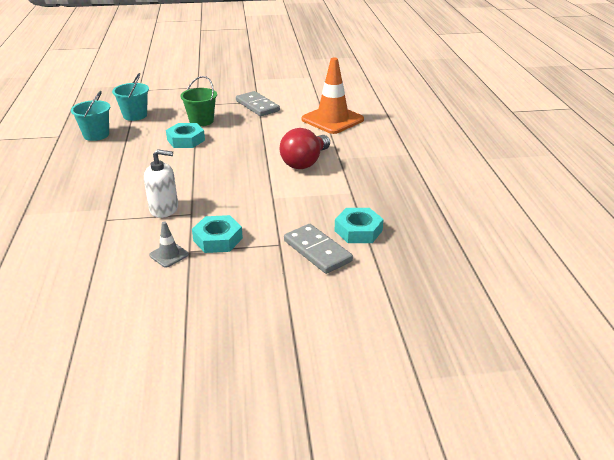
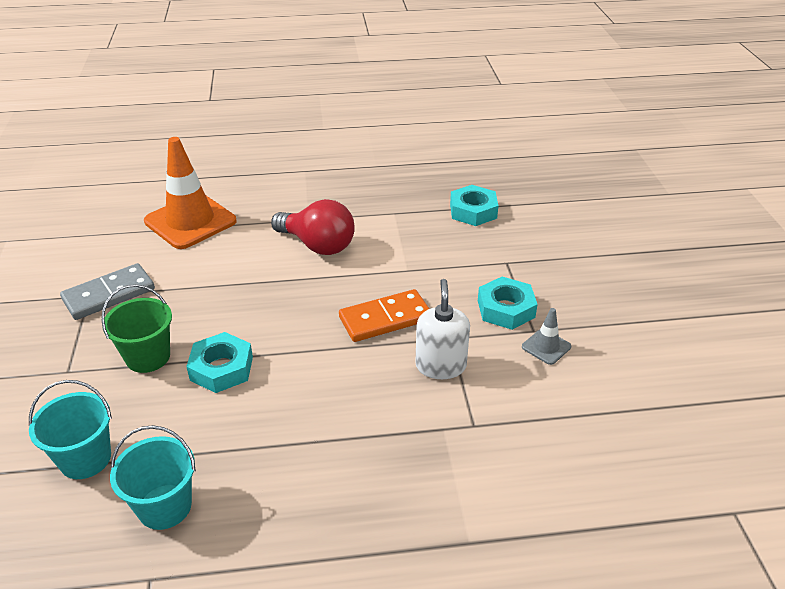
camera: 90 degrees left, 5 degrees up
(217, 189) = (385, 319): none -> orange domino
(317, 251) = (514, 237): grey domino -> none

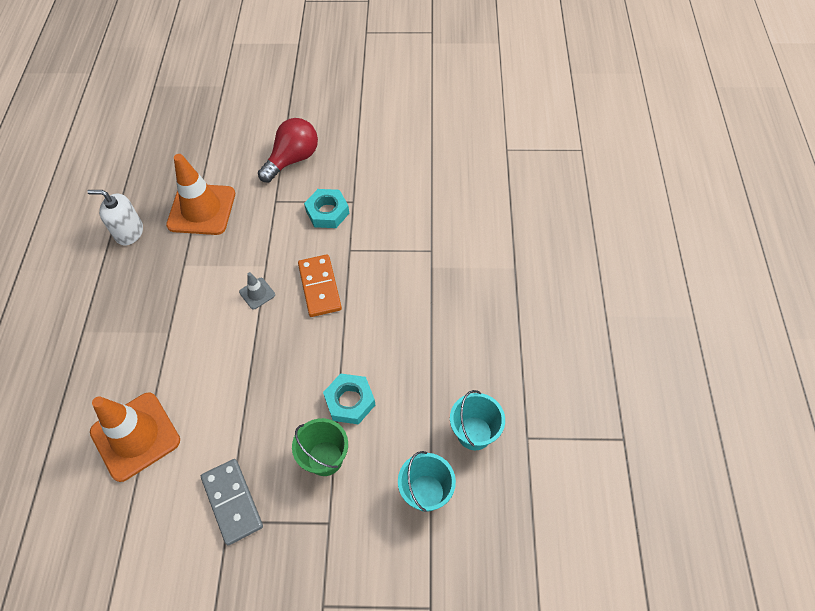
camera: 80 degrees left, 20 degrees up
(318, 245) = (212, 327): red light bulb -> red light bulb (293, 159)
(440, 366) = (376, 260): white soap dispenser -> white soap dispenser (129, 232)
(473, 211) = (201, 209): turquoise nut -> orange traffic cone
(546, 347) = (370, 198): grey traffic cone -> grey traffic cone (257, 293)

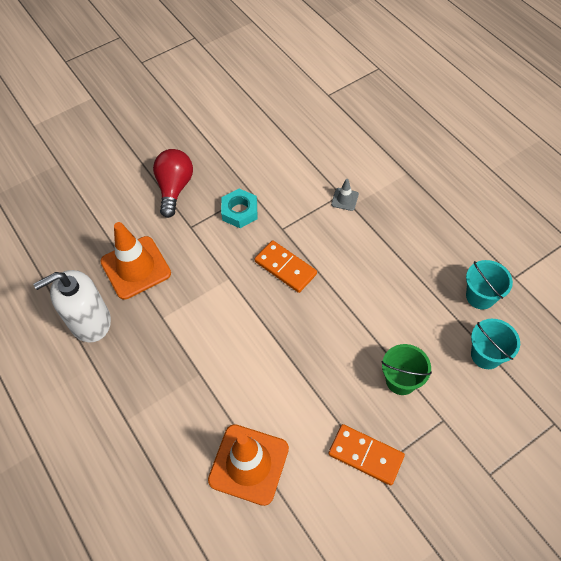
camera: 35 degrees left, 0 degrees up
(129, 232) = (90, 321): white soap dispenser -> white soap dispenser, size x1.51
(232, 502) = (366, 455): grey domino -> orange domino
(257, 293) = (242, 301): grey traffic cone -> grey traffic cone (345, 199)
(350, 401) = (381, 331): turquoise nut -> none

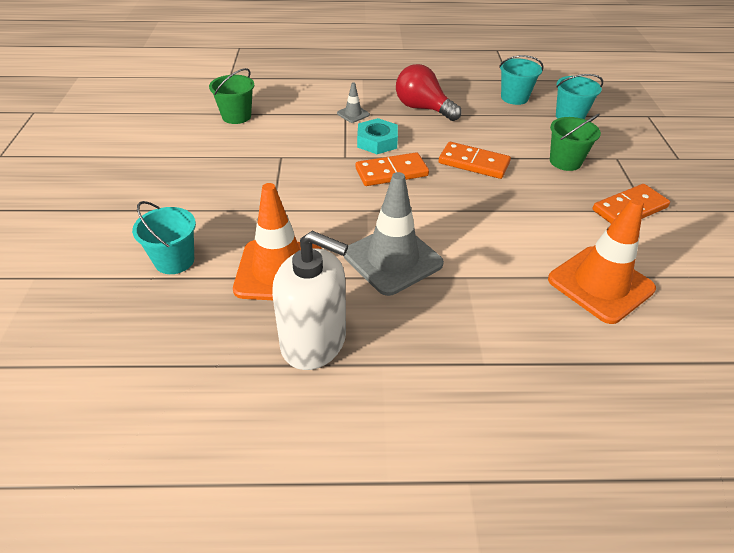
camera: 60 degrees left, 15 degrees down
(90, 321) = (314, 342): white soap dispenser -> white soap dispenser turned 75 degrees counterclockwise
(110, 212) = (174, 260): none -> turquoise bucket
(174, 188) = (208, 200): red light bulb -> red light bulb (423, 108)
(187, 321) = (392, 259): none -> grey traffic cone
(239, 211) = (294, 172): turquoise nut -> turquoise nut (377, 141)
(279, 135) = (236, 116): none -> green bucket
(342, 314) = (473, 163): none -> orange domino

